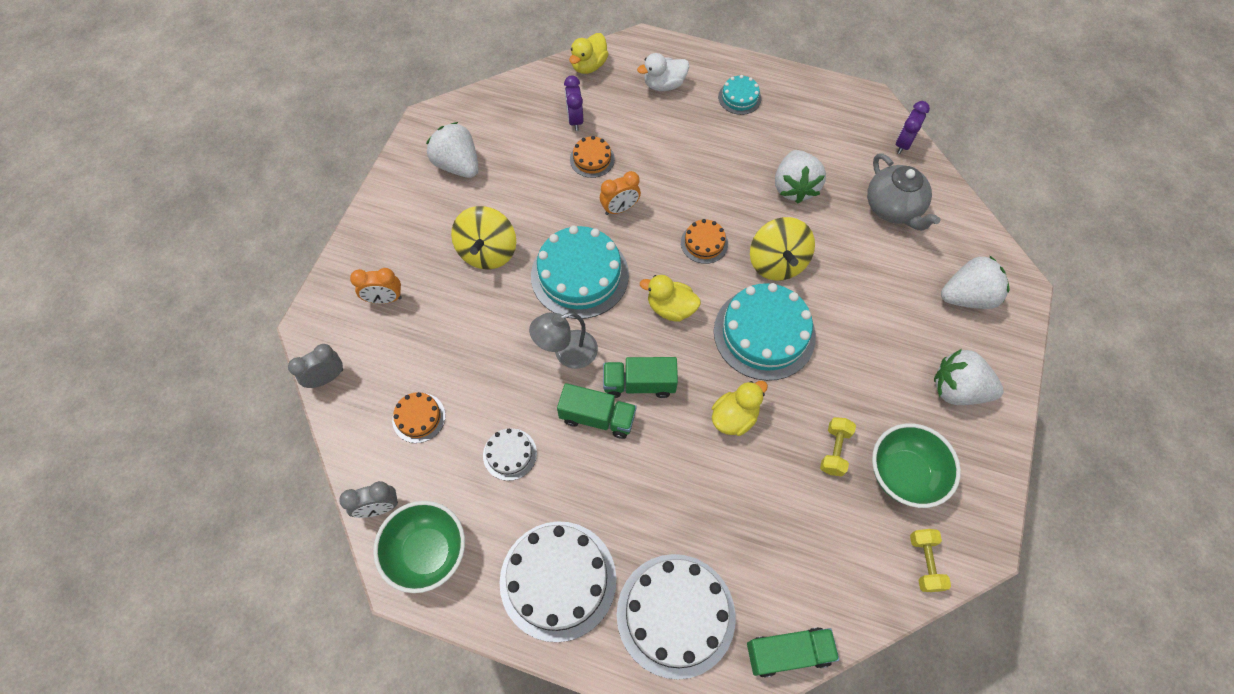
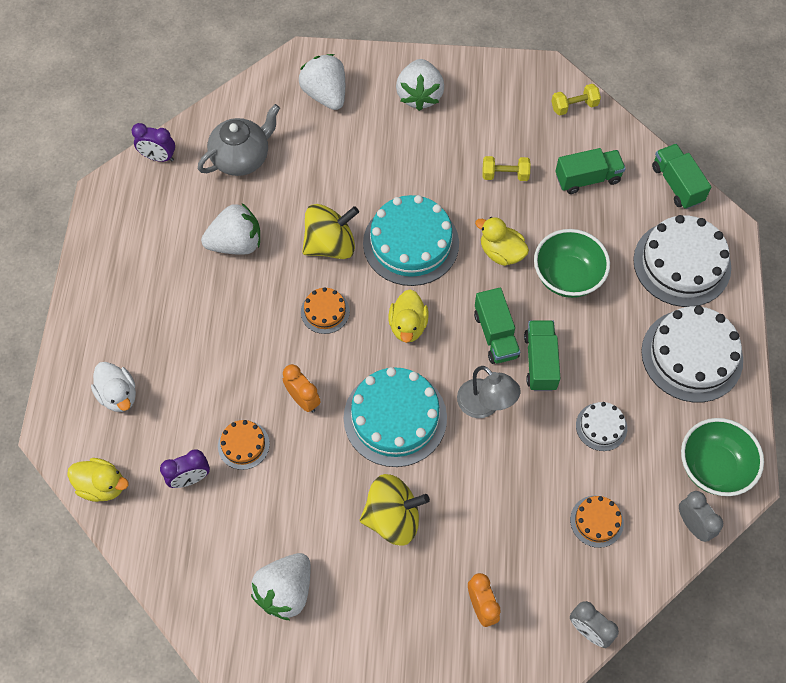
camera: 105 degrees left, 0 degrees up
(739, 97) = (124, 314): turquoise cake -> none
(814, 543) = (587, 178): none -> green truck
(904, 474) = (508, 125): green bowl -> green bowl (567, 277)

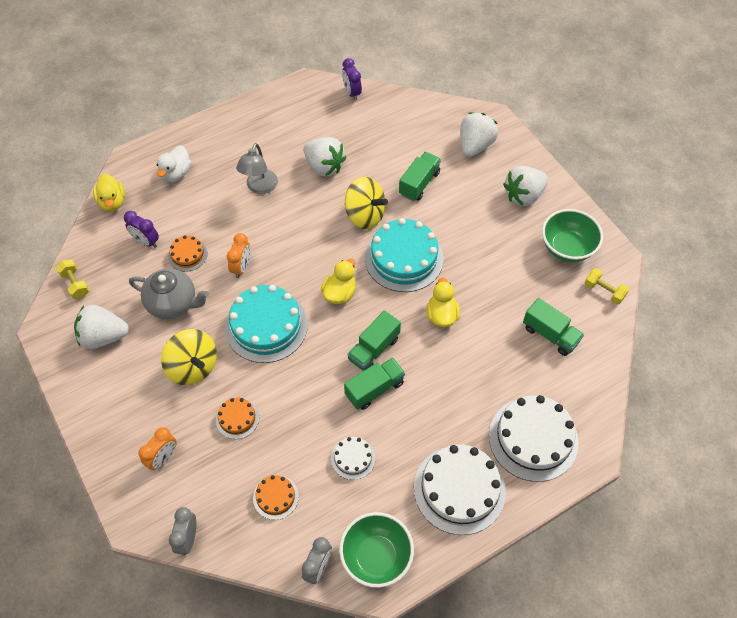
camera: 55 degrees right, 5 degrees down
(242, 158) = (388, 132): grey teapot -> grey teapot (173, 303)
(325, 311) = (313, 241): orange cake -> orange cake (237, 418)
(408, 326) = (340, 293): yellow duck -> yellow duck turned 150 degrees clockwise
(485, 405) = (314, 374): grey lamp -> grey lamp (260, 187)
(505, 175) = (506, 281): yellow dumbbell -> yellow dumbbell (75, 284)
(567, 277) = (457, 367): green bowl -> green bowl (567, 248)
(677, 184) = (599, 397): green truck -> green truck (419, 183)

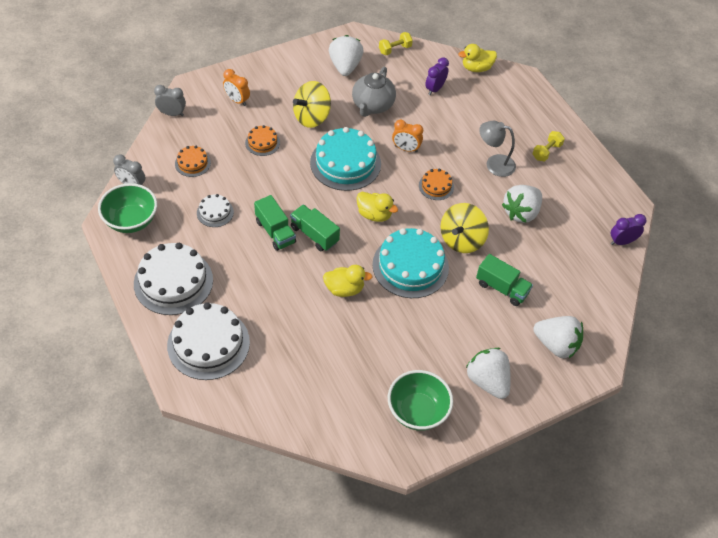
camera: 90 degrees right, 5 degrees down
(176, 173) = (509, 107): white duck -> none
(188, 255) = (420, 114): orange cake -> orange cake (436, 186)
(550, 334) = (314, 376): green truck -> none
(604, 291) = (361, 436): yellow dumbbell -> yellow dumbbell (546, 152)

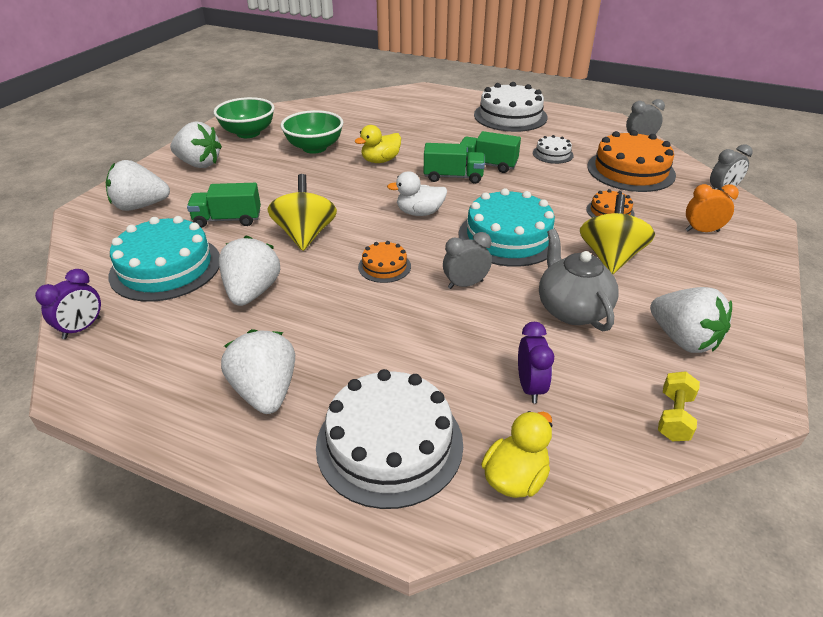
camera: 145 degrees right, 15 degrees down
(131, 221) = (597, 126): green bowl -> green bowl (314, 148)
(192, 163) = (630, 170): orange cake -> orange cake, size x2.02
(208, 343) = (438, 105): white cake -> white cake (389, 443)
(374, 215) = (419, 213): yellow duck -> white duck
(406, 149) = (465, 284): orange clock -> grey clock
(410, 266) = (339, 195): turquoise cake -> turquoise cake (166, 267)
(494, 164) = (334, 329): grey lamp -> none
(546, 152) = (265, 392): yellow dumbbell -> white strawberry

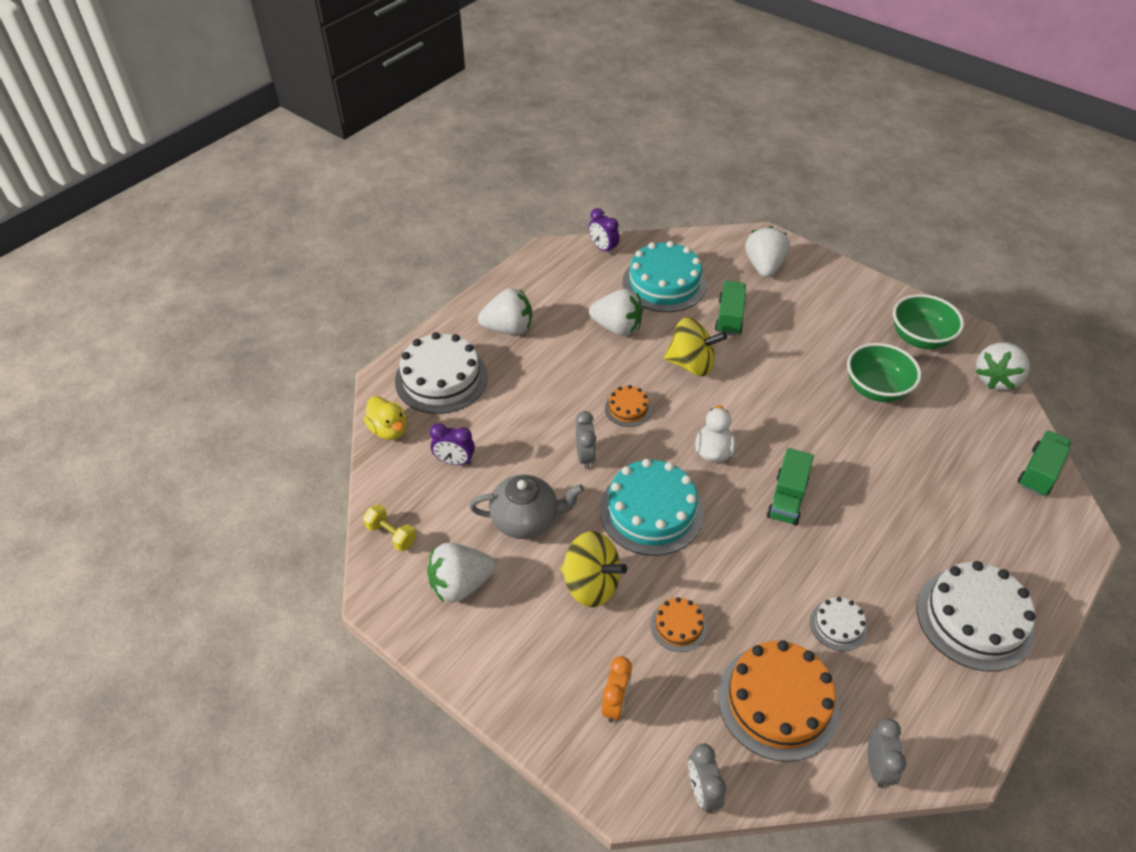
camera: 105 degrees right, 10 degrees up
(199, 164) = (843, 301): white strawberry -> white strawberry (996, 379)
(380, 160) = (837, 441): yellow duck -> none
(487, 165) = (814, 541): green truck -> green truck (1039, 472)

